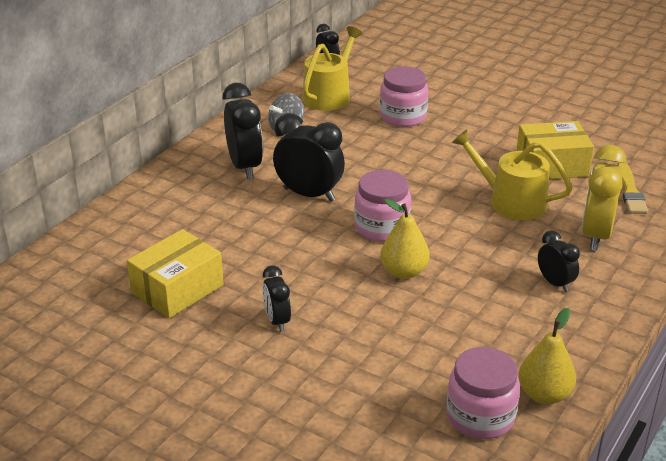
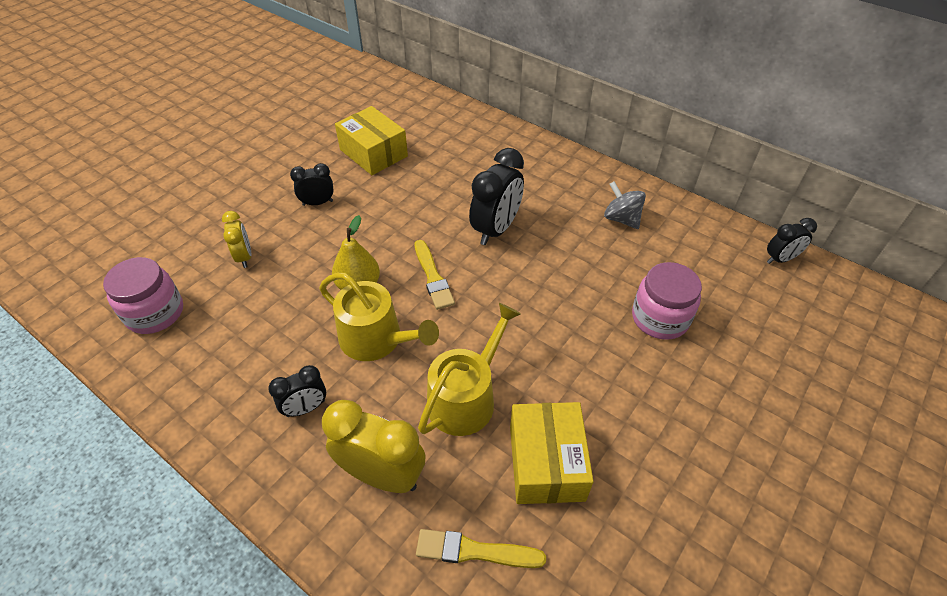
camera: 95 degrees right, 15 degrees up
(245, 166) = (547, 189): black clock -> none
(329, 95) = (701, 256): yellow watering can -> yellow watering can (376, 339)
(378, 363) = (244, 257): none -> yellow clock
(382, 227) = (433, 277): pink jar -> yellow brush
(544, 394) = (156, 363): yellow pear -> none

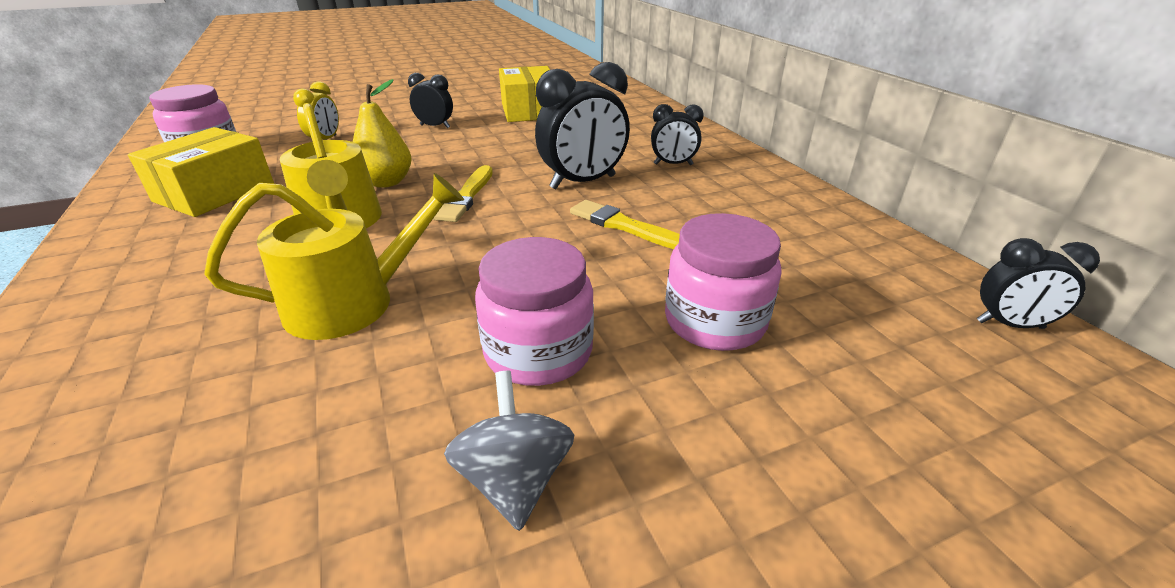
camera: 30 degrees right, 15 degrees down
(306, 408) = (196, 248): black clock -> black clock (673, 164)
(382, 475) = (161, 334): yellow clock -> none
(475, 551) = (108, 474): yellow brush -> yellow brush (624, 226)
(546, 462) = (347, 415): yellow box -> yellow box (215, 192)
(596, 380) = (538, 352): none -> pink jar
(621, 219) = (756, 214): grey spinning top -> grey spinning top (514, 480)

